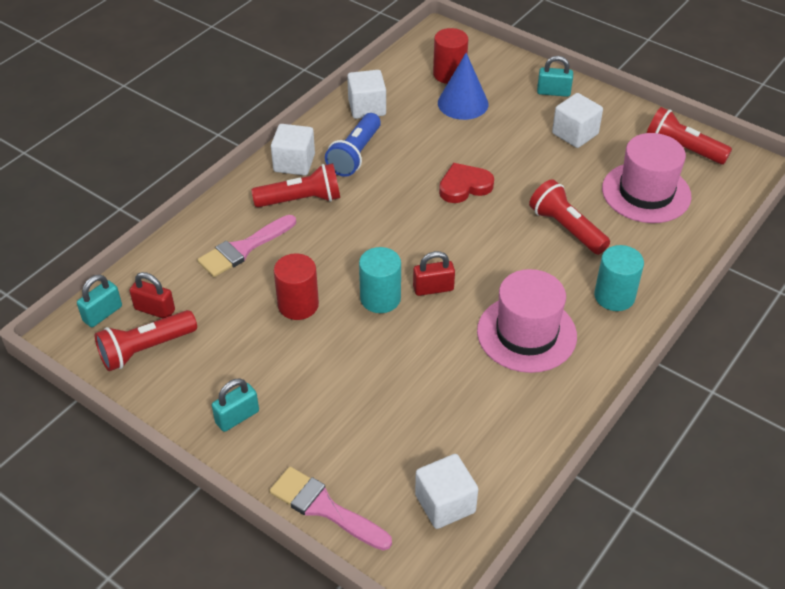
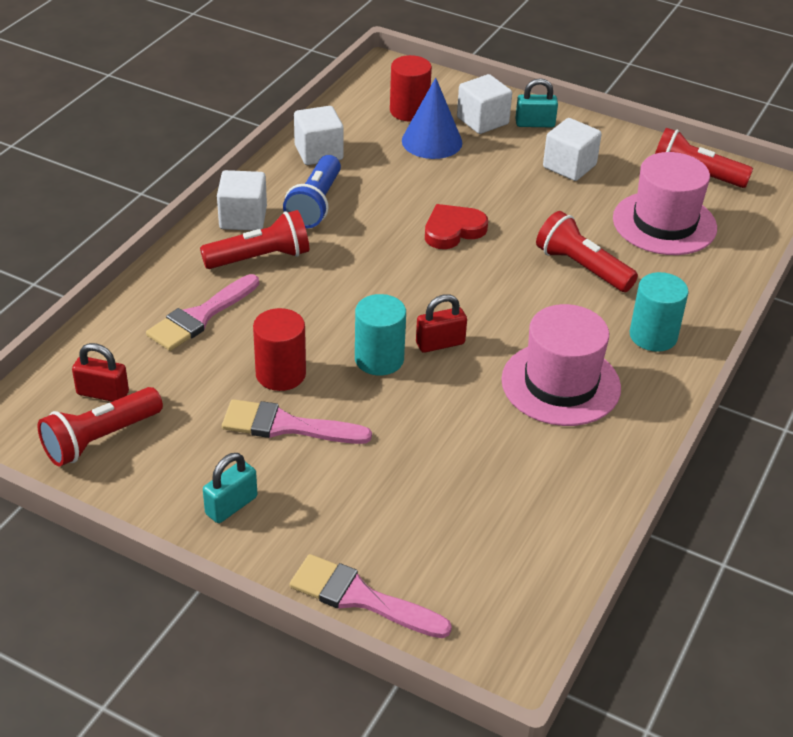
camera: 10 degrees left, 5 degrees down
(102, 314) = (37, 403): turquoise padlock -> none
(294, 351) = (286, 426): none -> pink brush
(445, 503) = (505, 578): white cube -> white cube (482, 121)

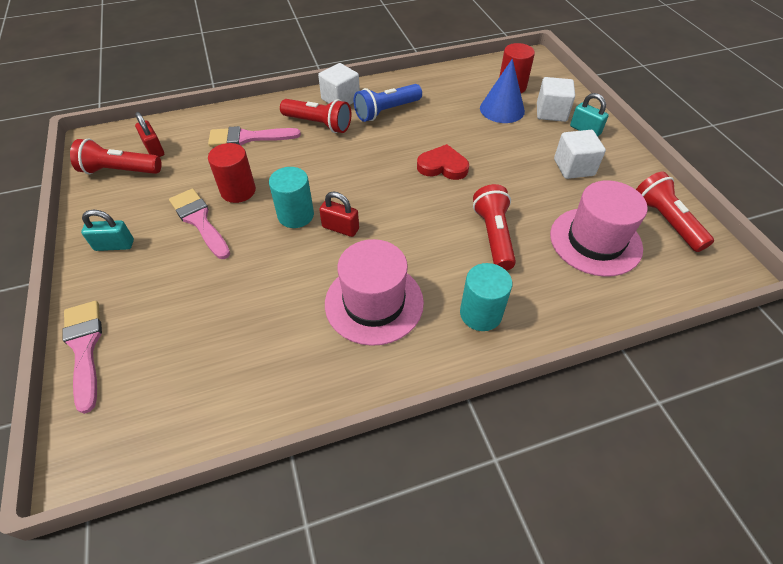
camera: 45 degrees right, 10 degrees up
(318, 152) = (428, 85): white cube -> none

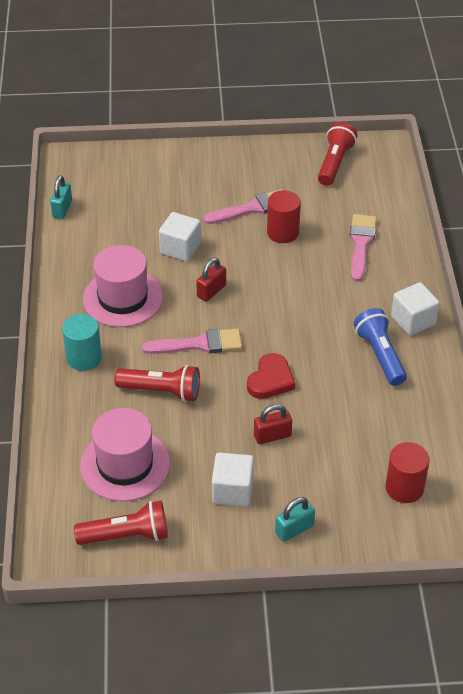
camera: 105 degrees right, 5 degrees down
(84, 348) = (149, 154): pink brush -> pink brush (199, 344)
(114, 245) = (241, 163): turquoise padlock -> turquoise padlock (62, 209)
(154, 149) = (360, 182): red padlock -> red padlock (272, 436)
(296, 215) = (238, 265): turquoise cylinder -> none
(318, 124) = (370, 297): red flashlight -> none
(502, 109) = (357, 461): blue cone -> none
(551, 112) = (338, 509): white cube -> white cube (180, 248)

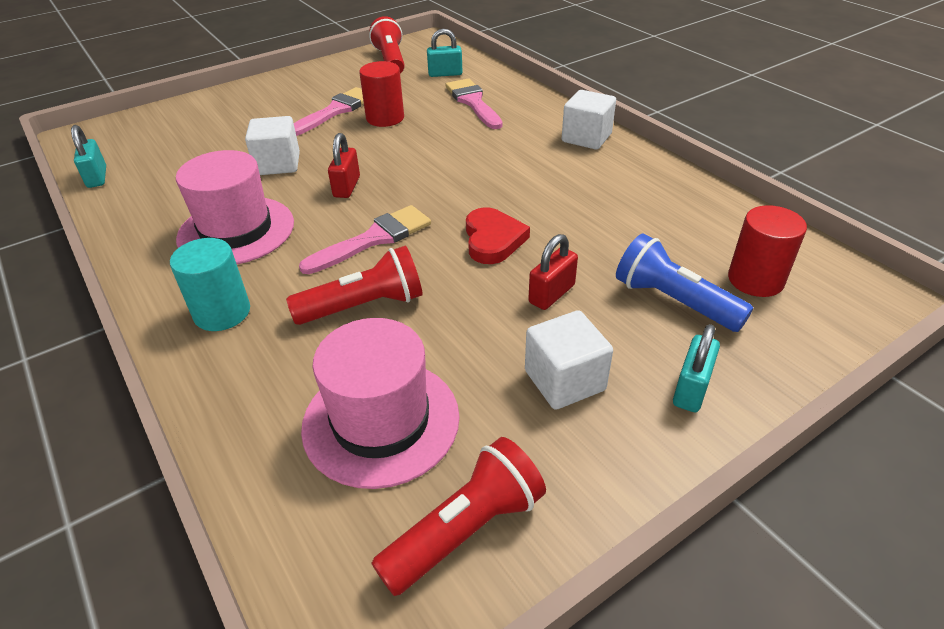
camera: 30 degrees left, 5 degrees down
(366, 199) = (445, 74): none -> turquoise padlock
(380, 355) = (587, 174): blue flashlight -> blue flashlight (673, 301)

